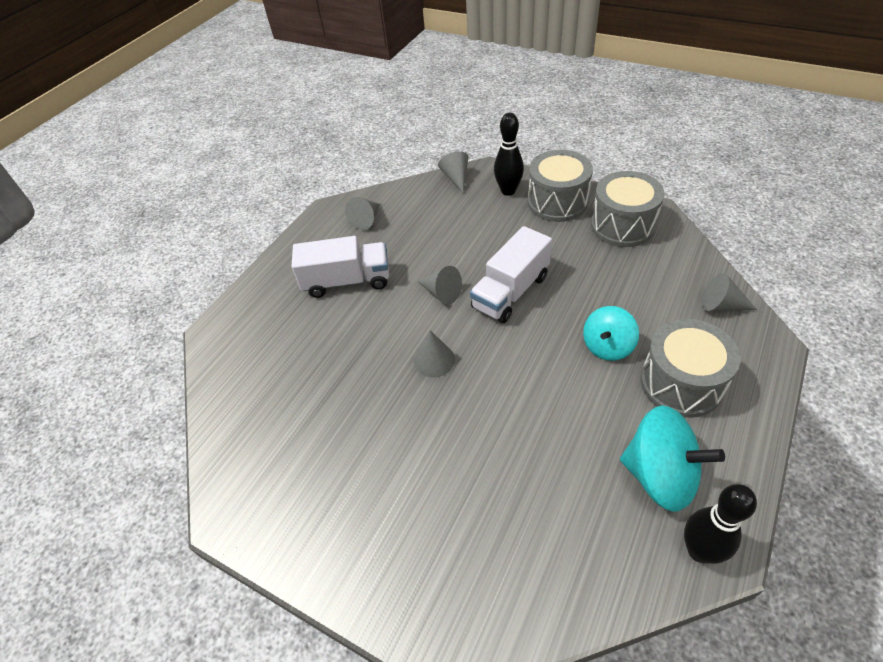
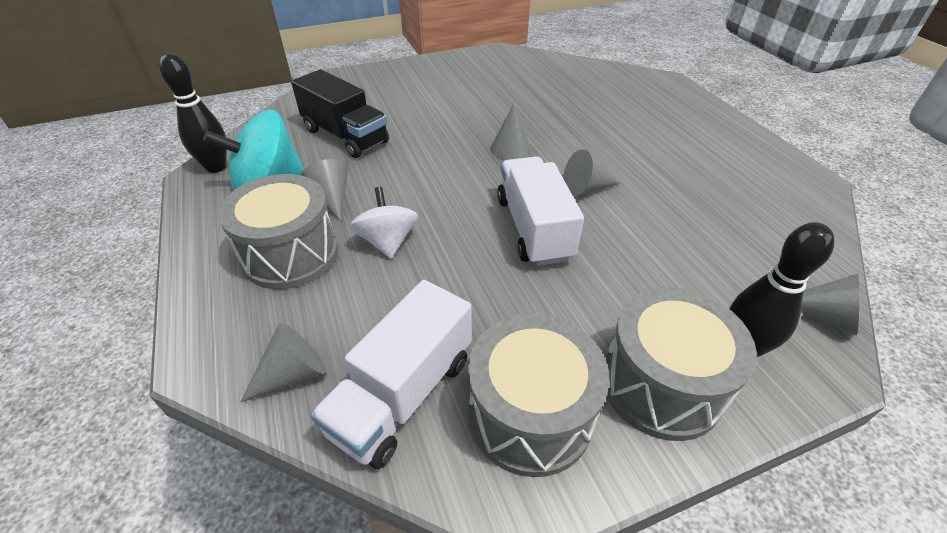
camera: 125 degrees right, 5 degrees down
(347, 281) = (665, 149): white truck -> white truck (402, 394)
(366, 220) = (769, 197): grey cone -> grey cone (331, 198)
(541, 494) = (345, 136): none -> black truck
(607, 346) = (387, 241): turquoise spinning top -> white spinning top

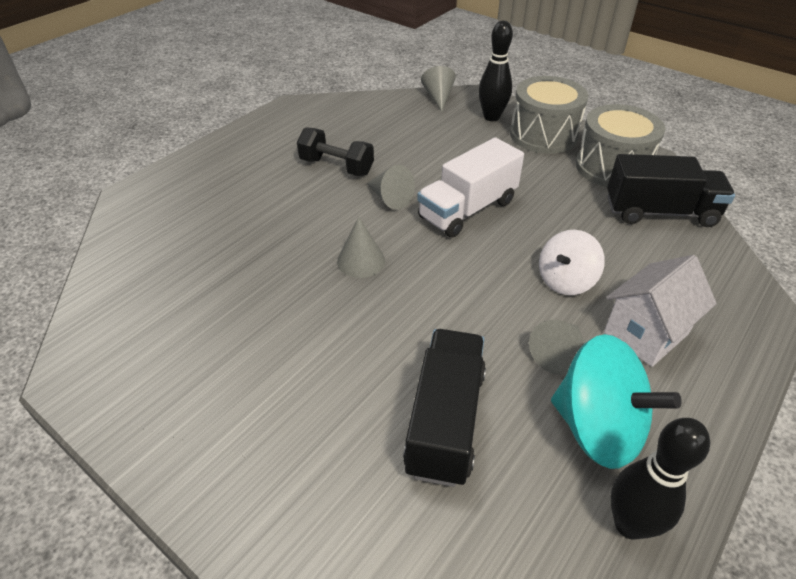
camera: 120 degrees left, 0 degrees up
(290, 254) = (646, 333): grey drum -> white house
(293, 374) = (712, 262): grey cone -> none
(402, 394) = (660, 212): white truck -> black truck
(661, 175) = (336, 167): none -> black dumbbell

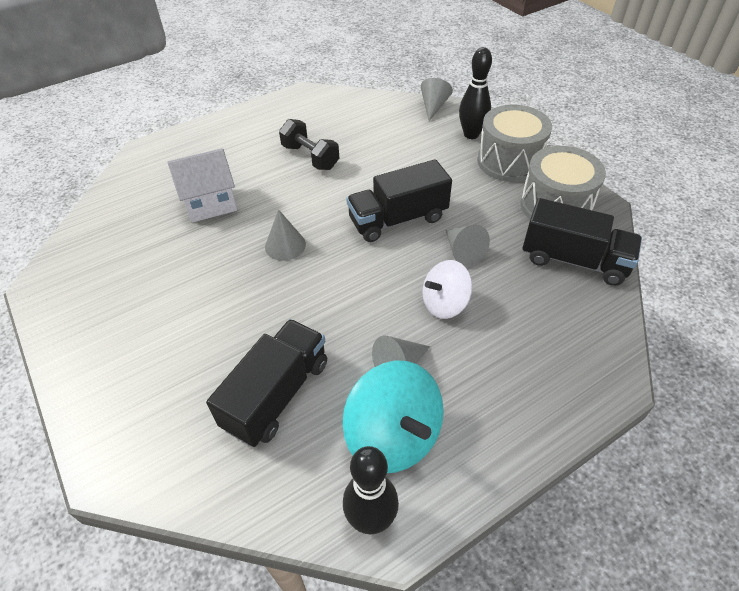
camera: 20 degrees right, 5 degrees up
(390, 198) = (338, 195): grey cone -> grey cone (462, 251)
(467, 209) = (398, 219): white truck -> black truck
(646, 333) = (486, 369): white house -> white house (210, 204)

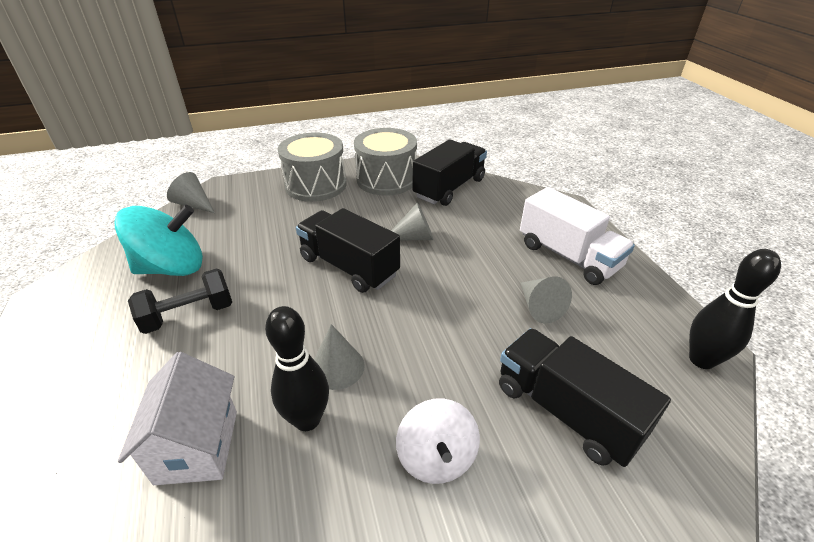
camera: 75 degrees left, 10 degrees down
(393, 436) = (616, 327): turquoise spinning top -> turquoise spinning top (172, 267)
(398, 219) = (349, 266): black truck -> black truck turned 135 degrees clockwise
(444, 304) = (473, 262): white spinning top -> white spinning top (436, 457)
(471, 134) = (260, 194): black bowling pin -> black bowling pin (307, 419)
(498, 387) = (568, 256): none -> white truck

